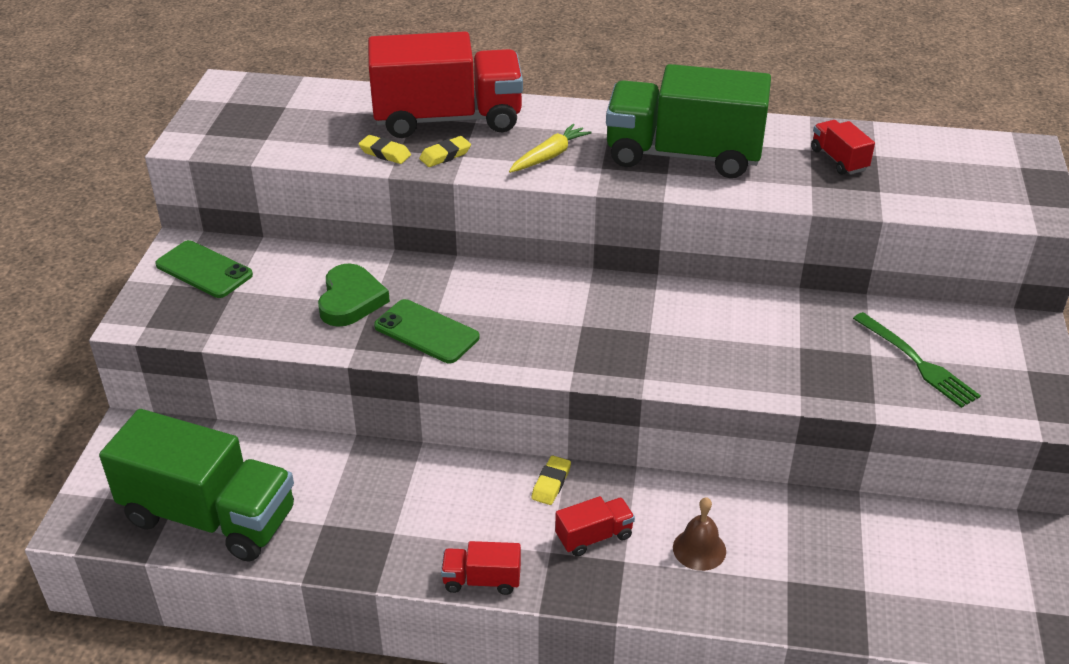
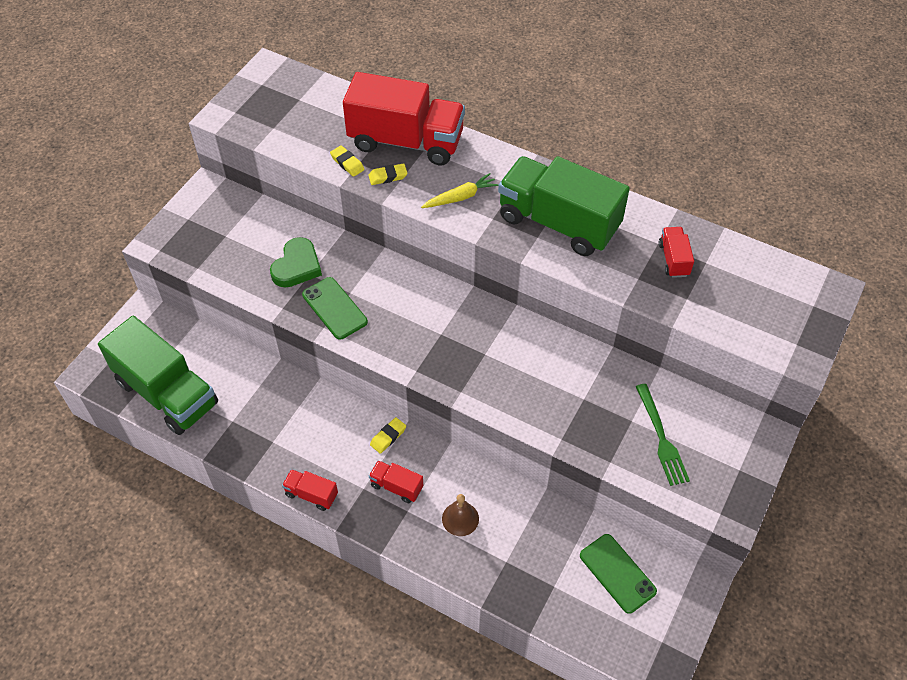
camera: 20 degrees right, 15 degrees up
(204, 270) = (213, 212): green phone -> green phone (617, 573)
(594, 537) = (396, 486): red truck -> red truck turned 150 degrees counterclockwise

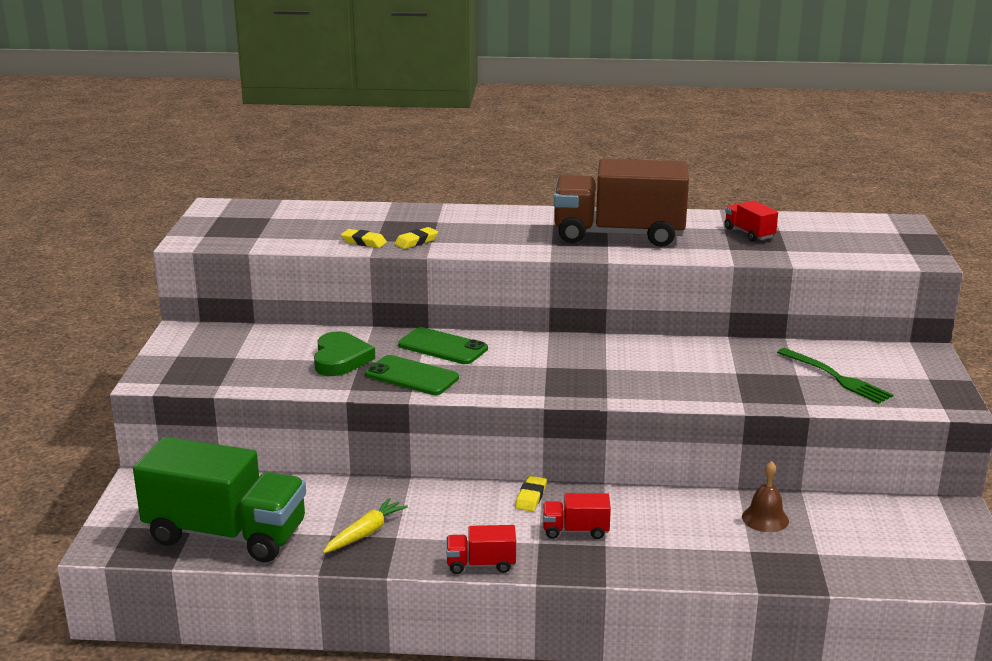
camera: 25 degrees left, 30 degrees down
(406, 141) = (413, 220): red truck -> none
(460, 197) = (505, 239): yellow carrot -> yellow carrot (365, 533)
(460, 518) = (669, 534): brown bell -> brown bell (765, 518)
(558, 223) = (619, 235): green truck -> brown truck
(617, 573) = (871, 525): green phone -> green phone (442, 347)

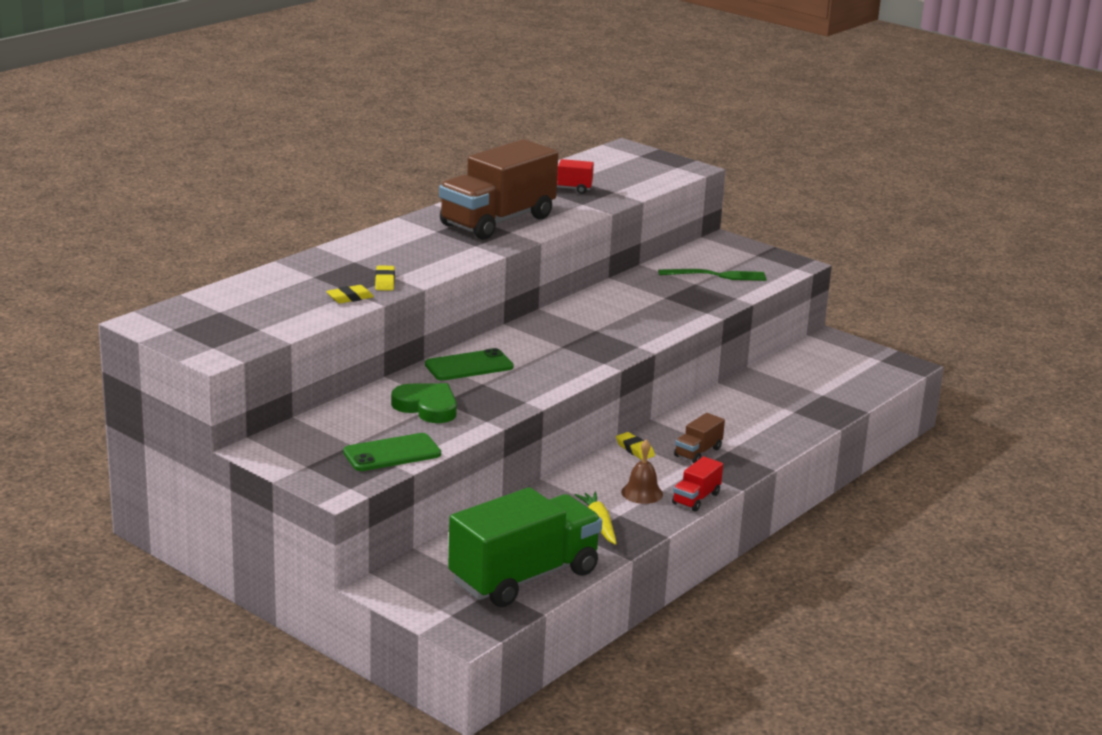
camera: 55 degrees left, 0 degrees up
(411, 376) = (501, 393): green phone -> green phone (392, 453)
(575, 530) = (698, 452): red truck -> brown truck
(765, 518) = (765, 391): brown bell -> brown bell (642, 493)

